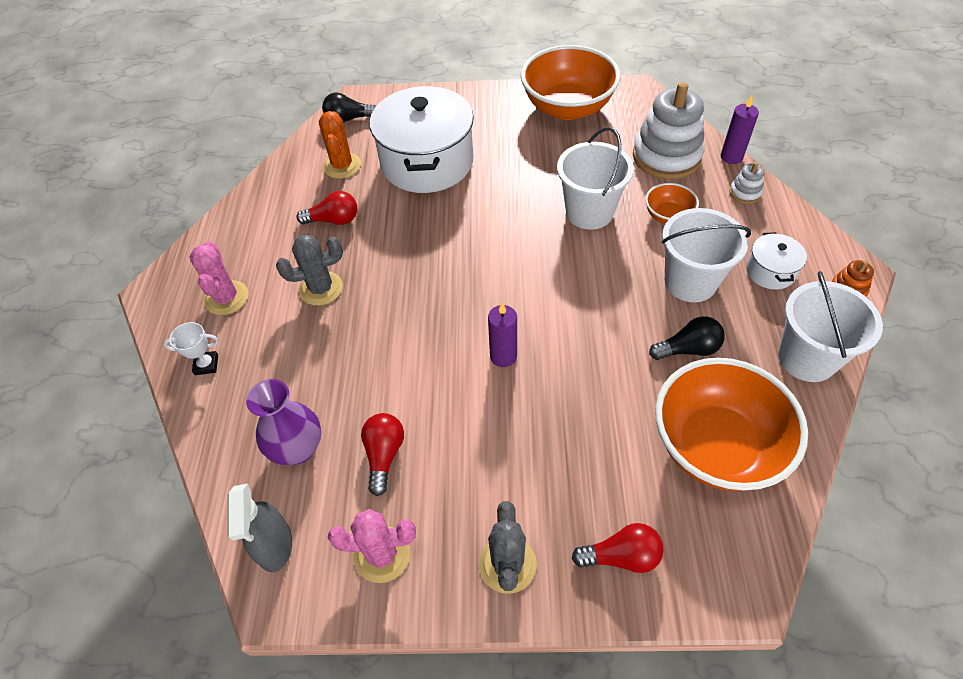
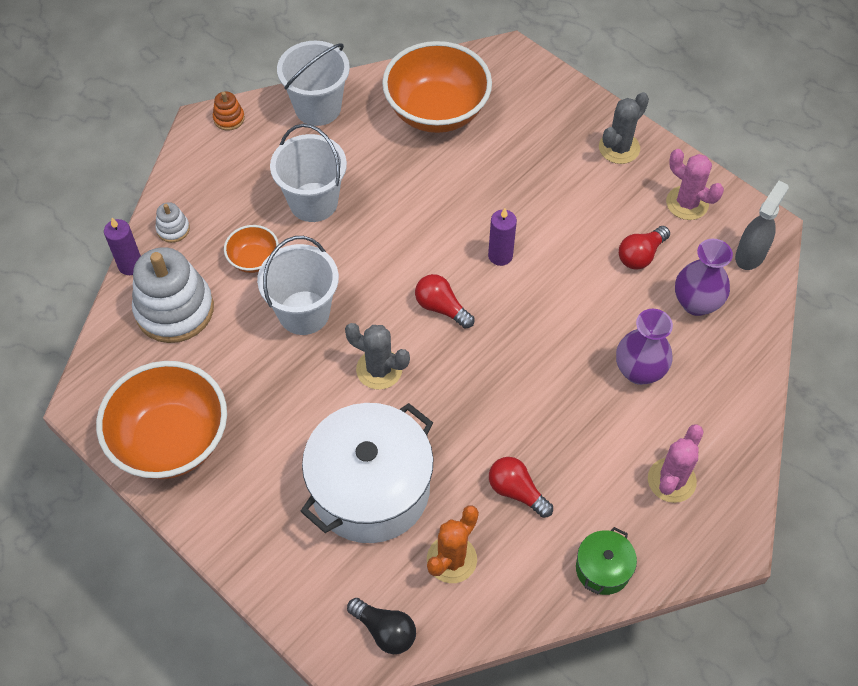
camera: 140 degrees left, 5 degrees up
(206, 365) = (725, 424): white trophy -> none
(241, 221) = (603, 569): none -> green pot
(307, 353) = (639, 371): none -> purple vase
(321, 288) = (585, 423): grey cactus -> grey cactus (379, 369)
(621, 556) = (553, 108): red light bulb -> red light bulb (441, 308)
(688, 349) = (378, 166): black light bulb -> none
(770, 271) = (253, 166): white pot -> none

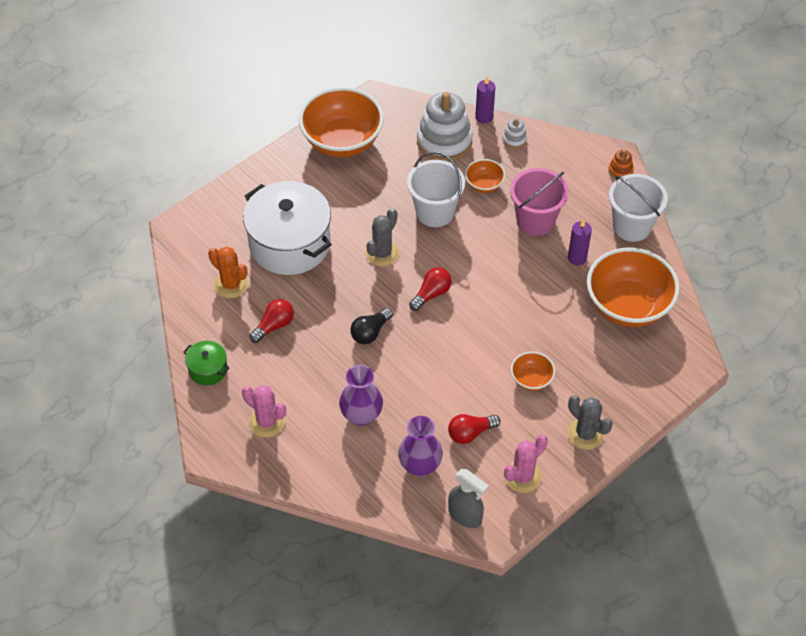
camera: 95 degrees right, 5 degrees down
(313, 202) = (535, 221): white bucket -> pink bucket
(385, 630) = (190, 246): black light bulb -> black light bulb (370, 332)
(500, 256) = (477, 336): purple candle -> purple candle (577, 258)
(555, 199) = (531, 379): none -> orange bowl
(641, 255) = (470, 433): red light bulb -> red light bulb turned 75 degrees counterclockwise

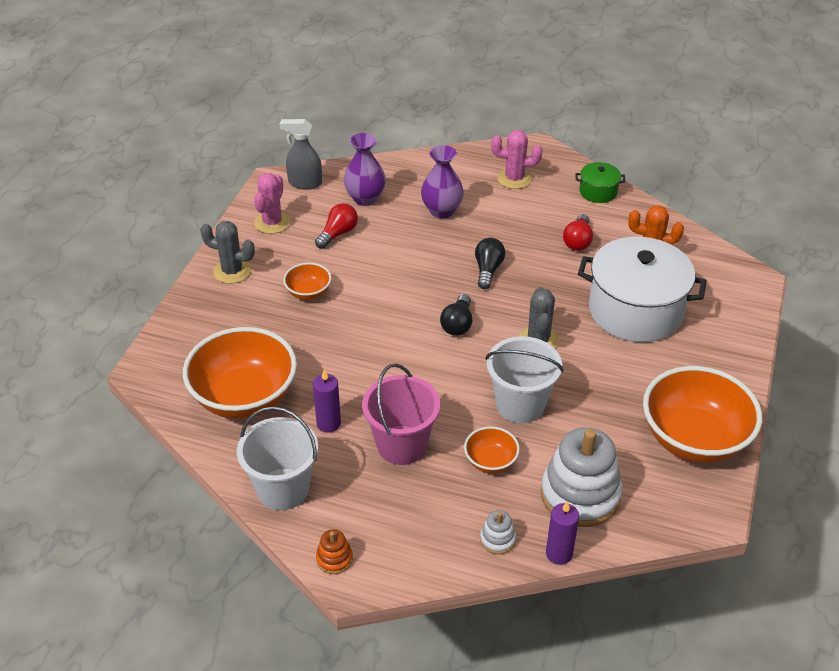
camera: 150 degrees right, 10 degrees down
(431, 294) = (458, 324): red light bulb -> black light bulb

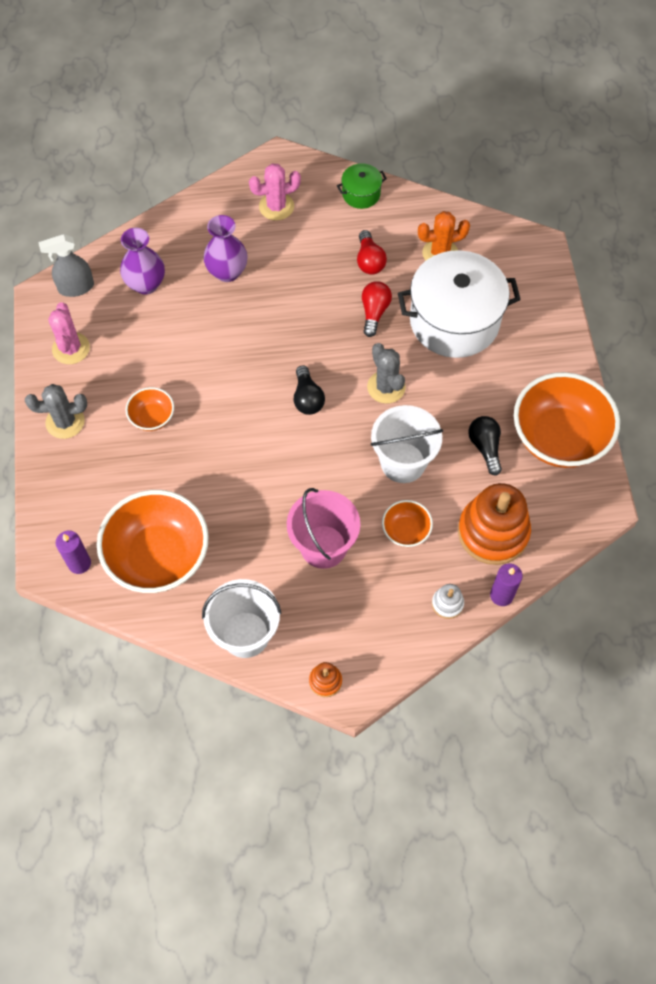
camera: 25 degrees left, 20 degrees up
(328, 423) = (249, 552): purple candle -> purple candle (79, 563)
(338, 234) = (142, 337): red light bulb -> red light bulb (374, 312)
(488, 270) = (304, 326): black light bulb -> black light bulb (485, 447)
(580, 495) = (493, 532): white stacking toy -> orange stacking toy

